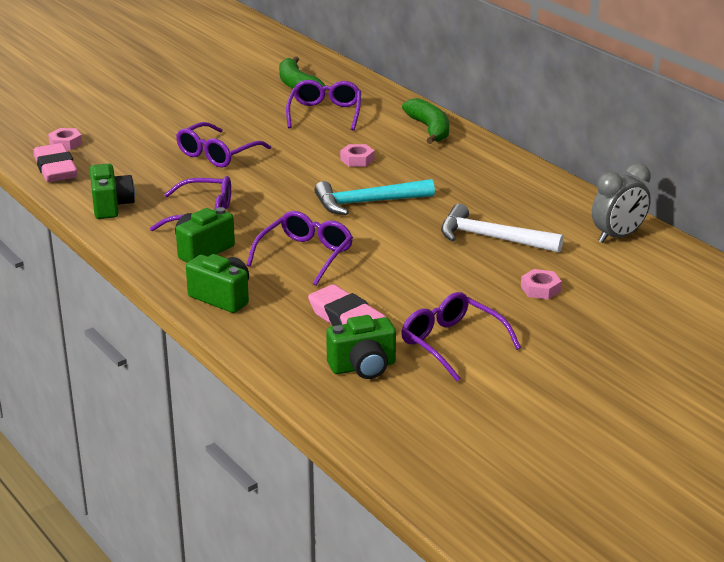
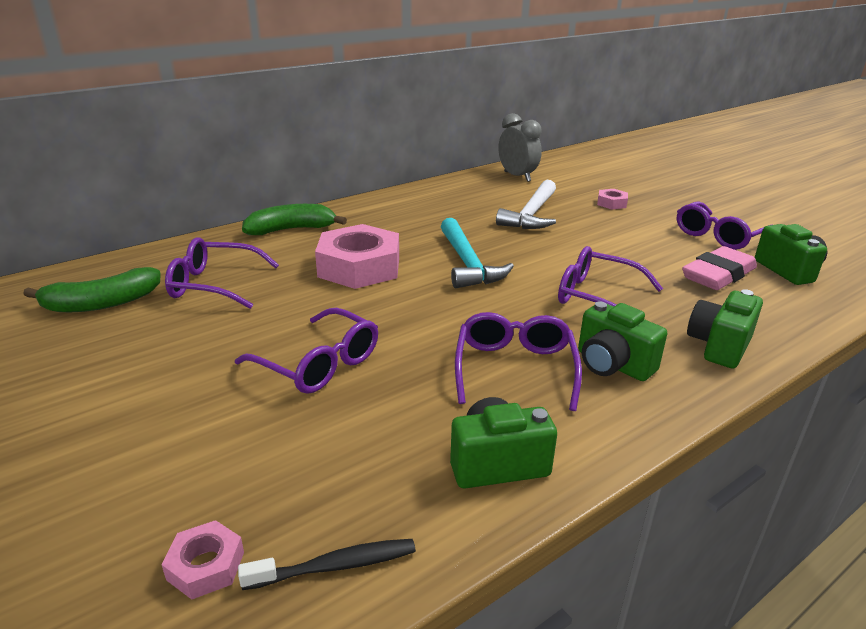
camera: 90 degrees left, 0 degrees up
(55, 169) = (336, 566): pink eraser -> black toothbrush
(357, 160) = (359, 267): pink nut -> pink nut, size x2.22

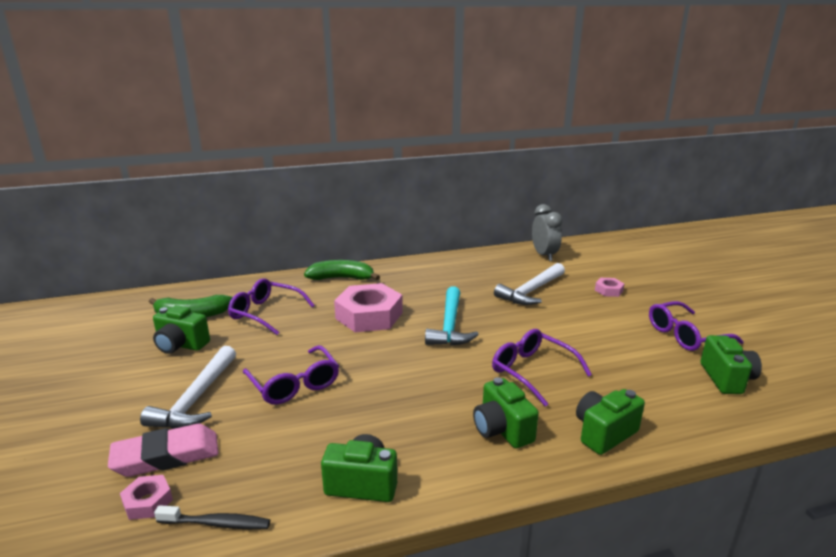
camera: 20 degrees right, 5 degrees down
(111, 345) = (181, 345): none -> green camera
(186, 409) = (196, 398): none -> white hammer
(515, 368) = (425, 416): purple glasses -> none
(718, 275) = (654, 371): pink eraser -> pink eraser (166, 456)

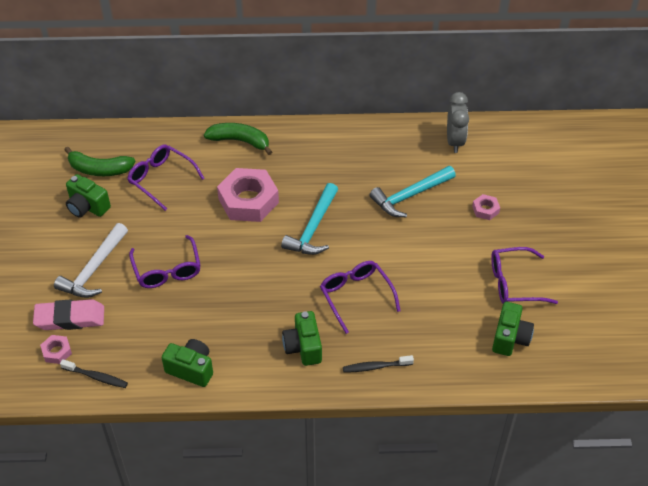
camera: 15 degrees right, 25 degrees up
(531, 291) = (410, 196): white hammer -> turquoise hammer
(604, 433) = (375, 367): green camera -> black toothbrush

